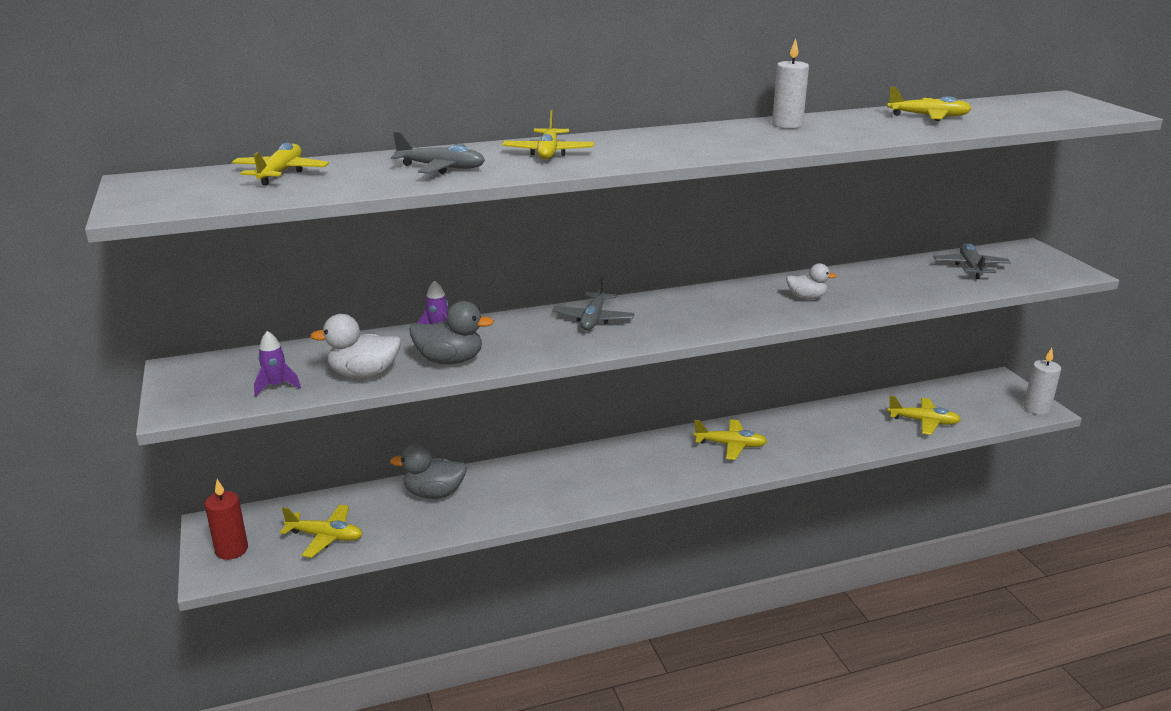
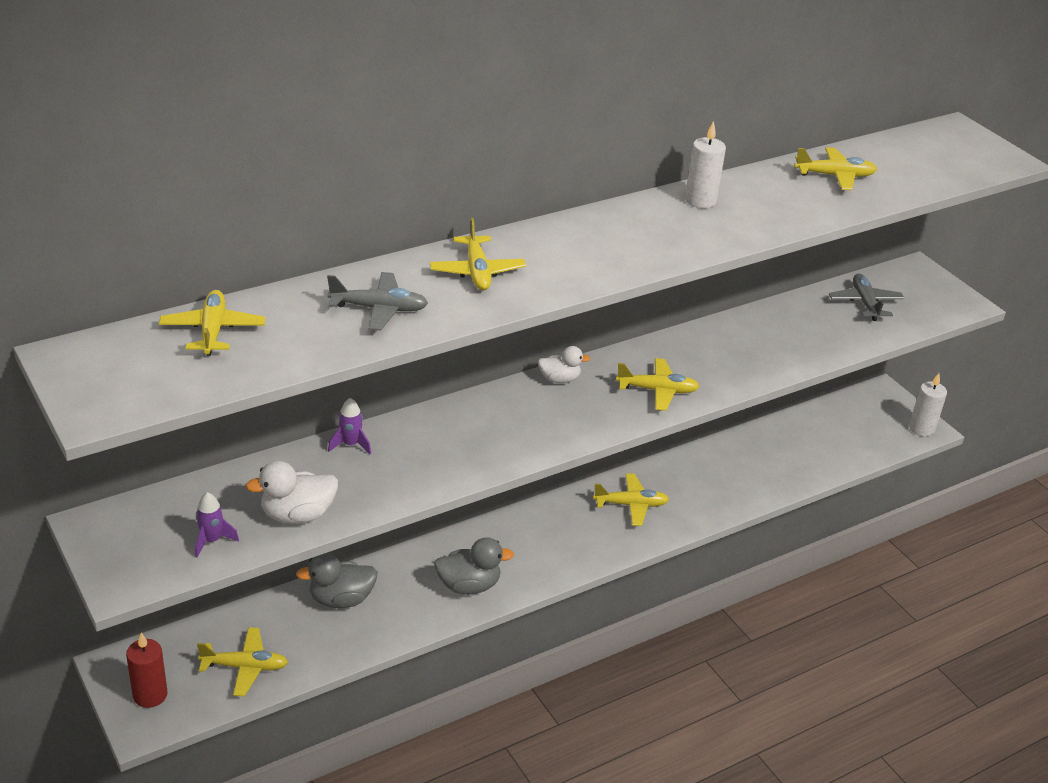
camera: 15 degrees left, 10 degrees up
(450, 360) = (379, 486): grey duck -> grey duck (469, 585)
(593, 319) = (507, 412): grey plane -> none
(806, 297) = (713, 362): white duck -> white duck (559, 379)
(923, 422) = (815, 456): yellow plane -> yellow plane (657, 390)

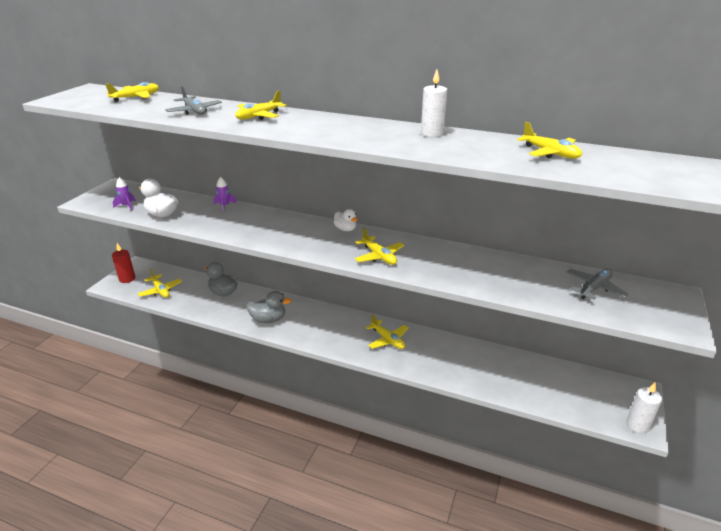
camera: 55 degrees right, 5 degrees down
(469, 585) = (268, 319): grey duck -> grey duck turned 45 degrees counterclockwise

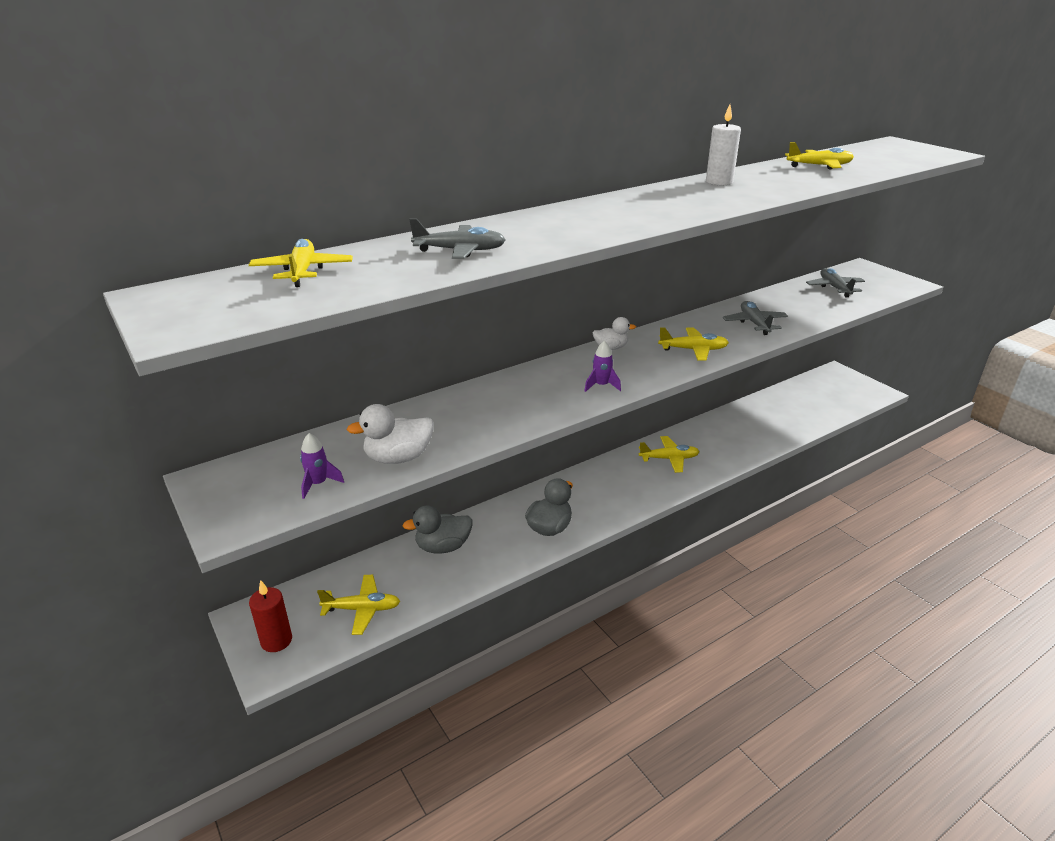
camera: 55 degrees left, 0 degrees up
(224, 206) = (442, 403): purple rocket -> purple rocket (601, 386)
(259, 116) = (544, 226): yellow plane -> none
(458, 268) = (754, 323): none -> grey plane
(637, 425) = (875, 392): white candle -> none

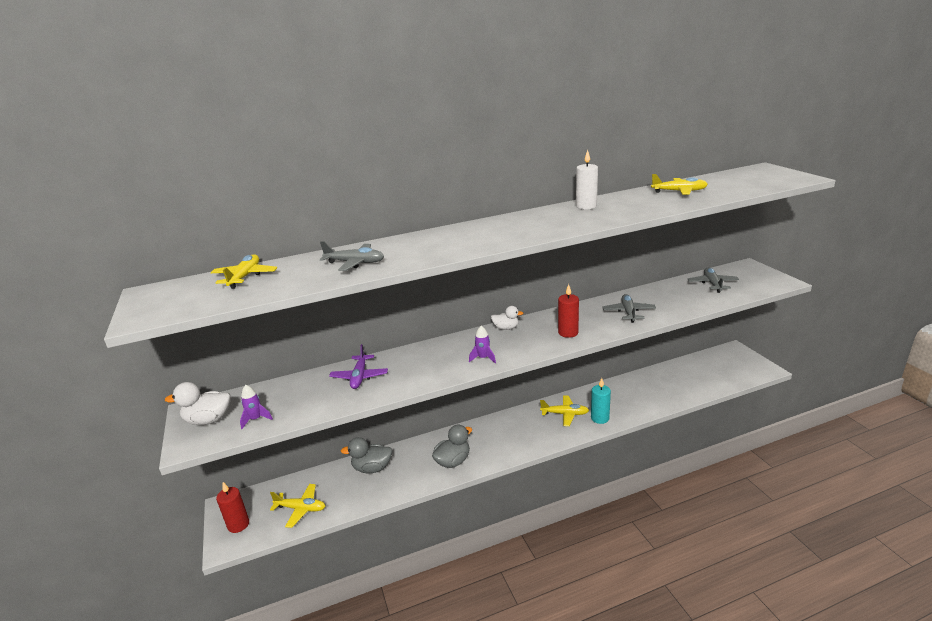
camera: 15 degrees right, 5 degrees down
(398, 458) = (315, 404): white duck -> white duck (208, 420)
(443, 418) = (359, 377): none -> purple plane
(693, 350) = (568, 333): yellow plane -> red candle
(713, 460) = (600, 418): none -> turquoise candle

